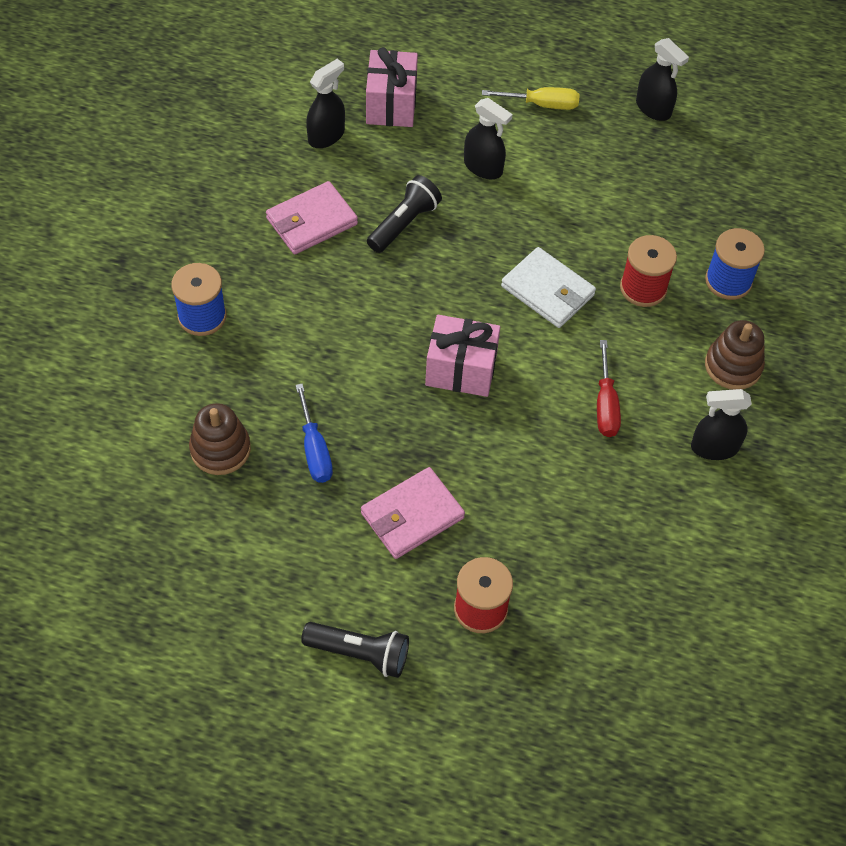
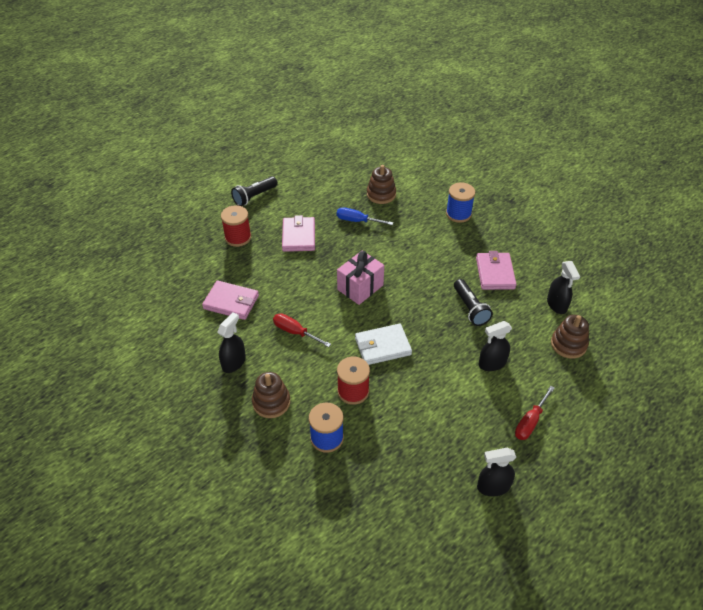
camera: 125 degrees right, 10 degrees down
(391, 104) = (568, 344): pink gift -> brown stacking toy
(541, 104) = (530, 421): yellow screwdriver -> red screwdriver
(619, 523) = (231, 302): none -> pink wallet

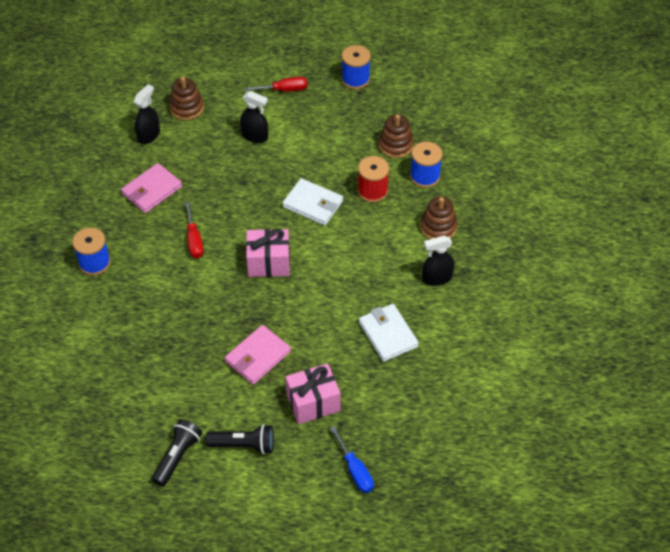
camera: 135 degrees left, 5 degrees up
(231, 302) = (388, 334): pink wallet -> white wallet
(238, 237) = (313, 403): red spool -> pink gift
(295, 332) = (364, 265): red screwdriver -> red screwdriver (194, 240)
(357, 221) = (186, 329): blue screwdriver -> blue screwdriver (355, 470)
(381, 194) = (126, 341): brown stacking toy -> brown stacking toy (395, 145)
(470, 308) = (212, 180): black flashlight -> black flashlight (177, 456)
(493, 487) = (355, 79): black spray bottle -> blue spool

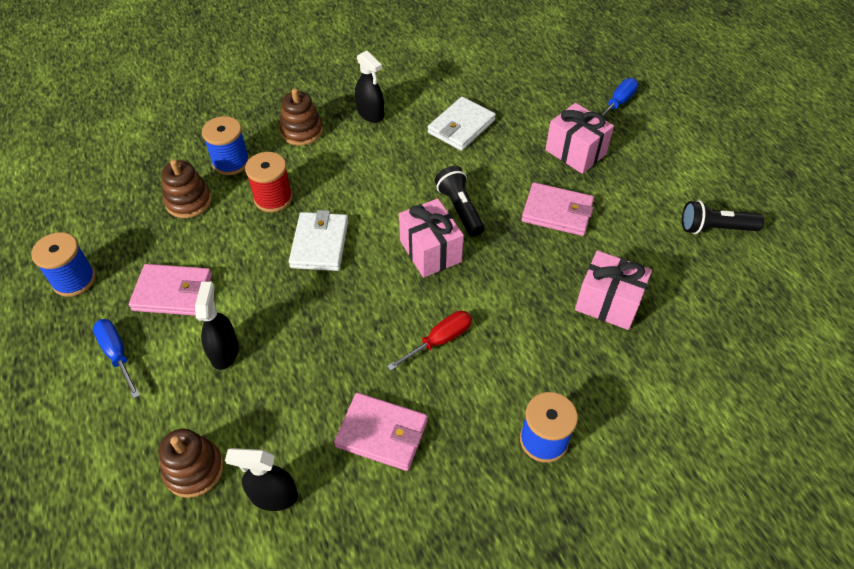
camera: 115 degrees left, 0 degrees up
(160, 346) = (608, 303): none -> pink gift
(243, 445) = (659, 184): black flashlight -> black flashlight (460, 209)
(283, 90) = (117, 355): red screwdriver -> blue screwdriver
(316, 122) = (173, 292): none -> pink wallet

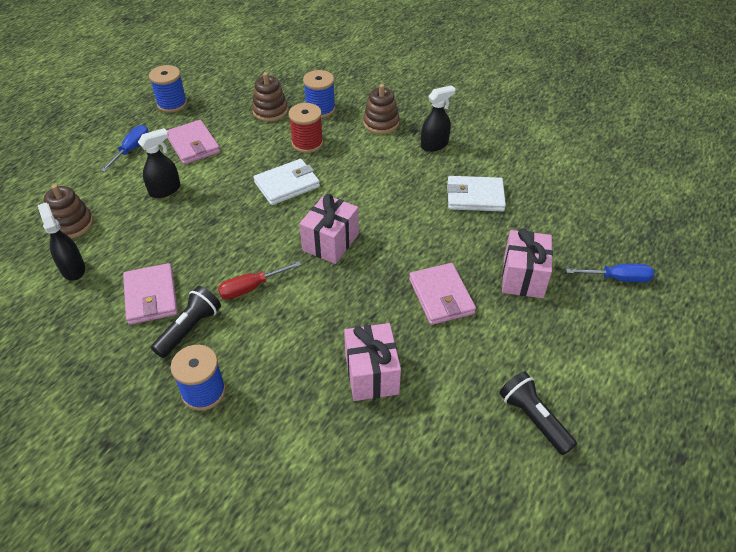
camera: 55 degrees right, 5 degrees down
(370, 114) = (434, 145): black spray bottle -> black spray bottle turned 135 degrees counterclockwise
(439, 341) = (251, 287): red screwdriver -> red screwdriver turned 135 degrees clockwise
(460, 209) = (387, 237): black flashlight -> black flashlight (189, 329)

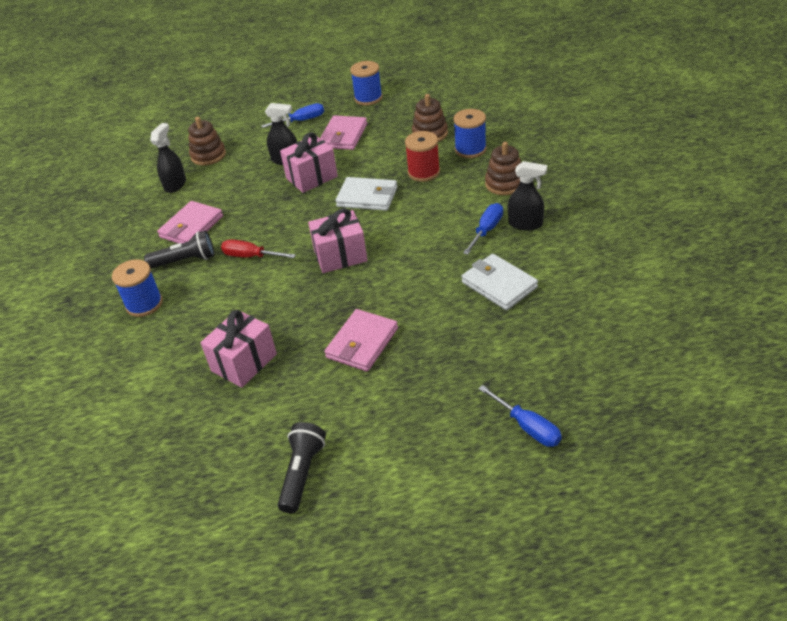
camera: 50 degrees right, 5 degrees down
(414, 163) = (486, 230): none -> blue screwdriver
(523, 277) = (445, 371): pink gift -> pink gift (312, 177)

